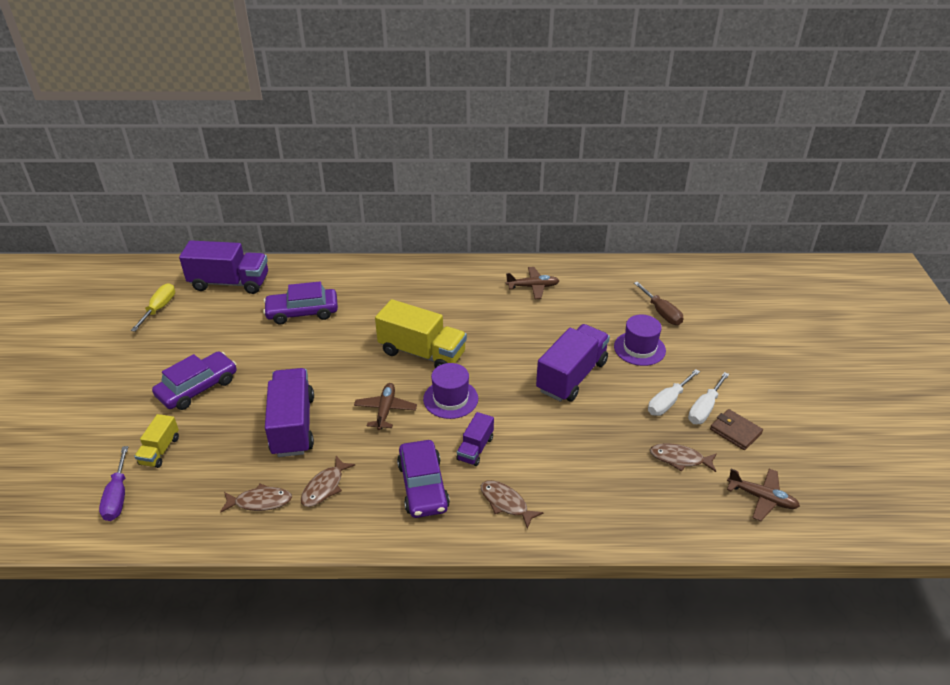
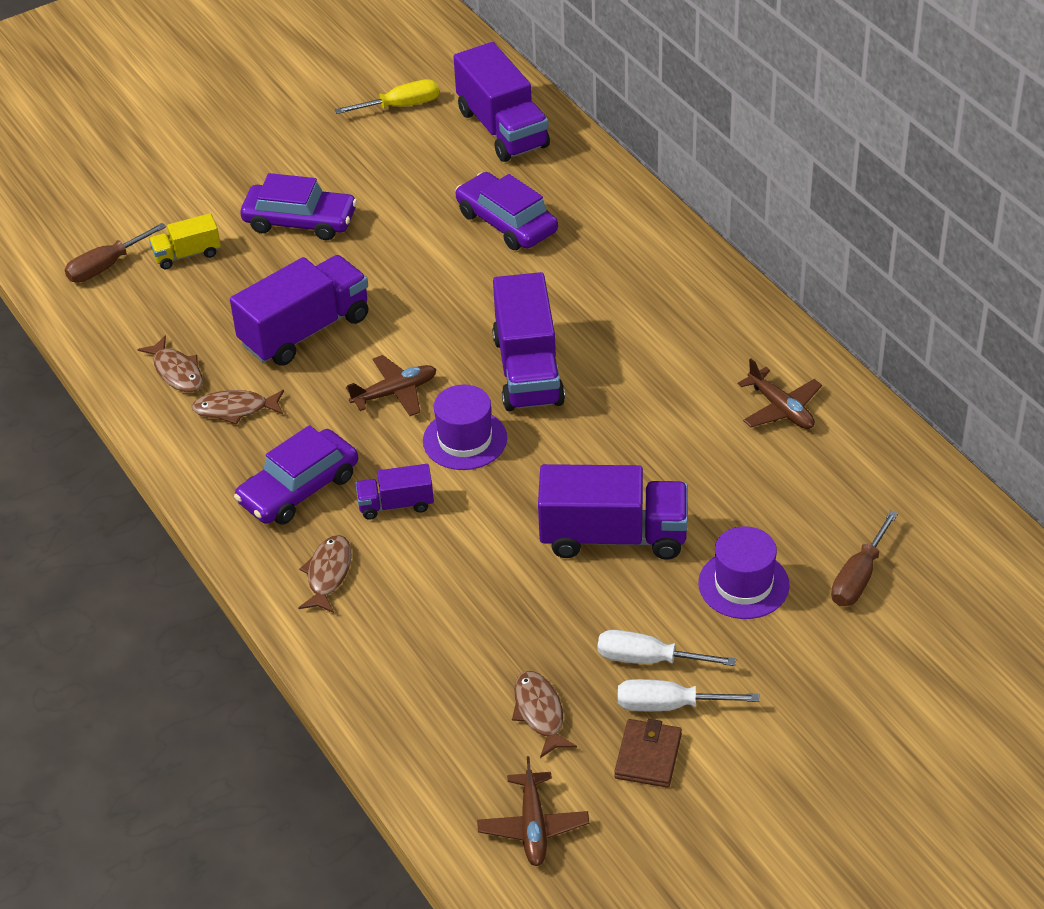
camera: 60 degrees right, 5 degrees up
(117, 496) = (106, 266): purple screwdriver -> brown screwdriver
(422, 353) = (528, 370): yellow truck -> purple truck

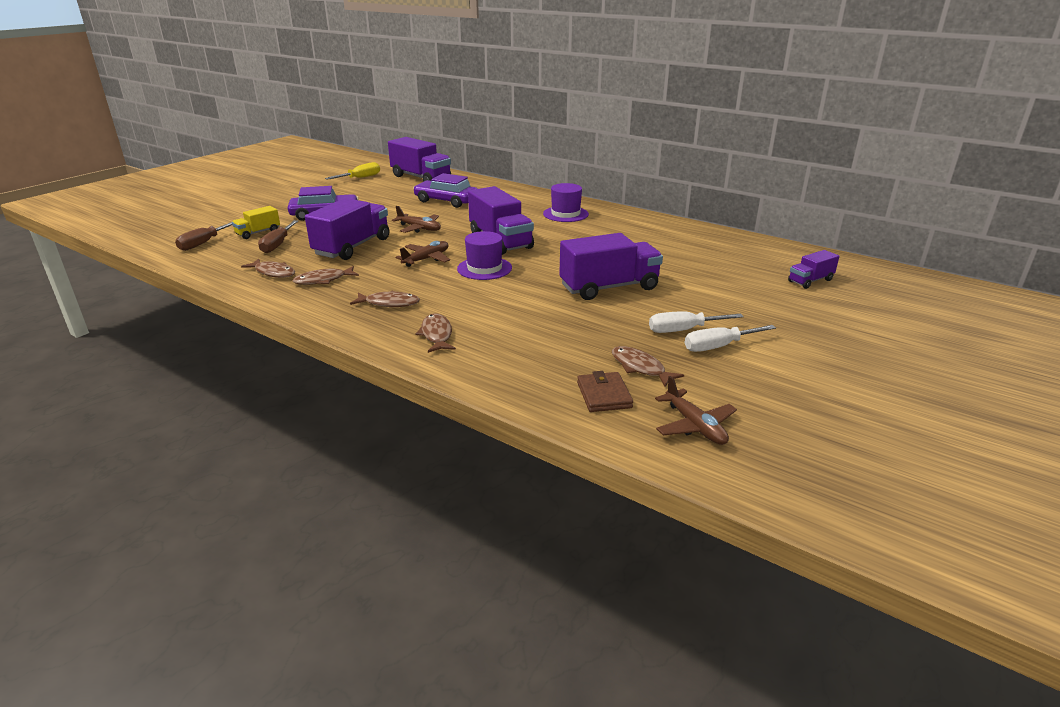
camera: 25 degrees left, 15 degrees down
(298, 488) = (389, 303): purple car -> brown fish
(396, 504) = (461, 298): purple truck -> purple truck (810, 281)
(648, 756) = (732, 372): brown wallet -> brown wallet (604, 395)
(743, 584) = (703, 291): purple hat -> purple hat (565, 214)
(781, 409) = (651, 233): brown plane -> brown plane (419, 228)
(858, 577) = (761, 278): brown screwdriver -> brown screwdriver (277, 245)

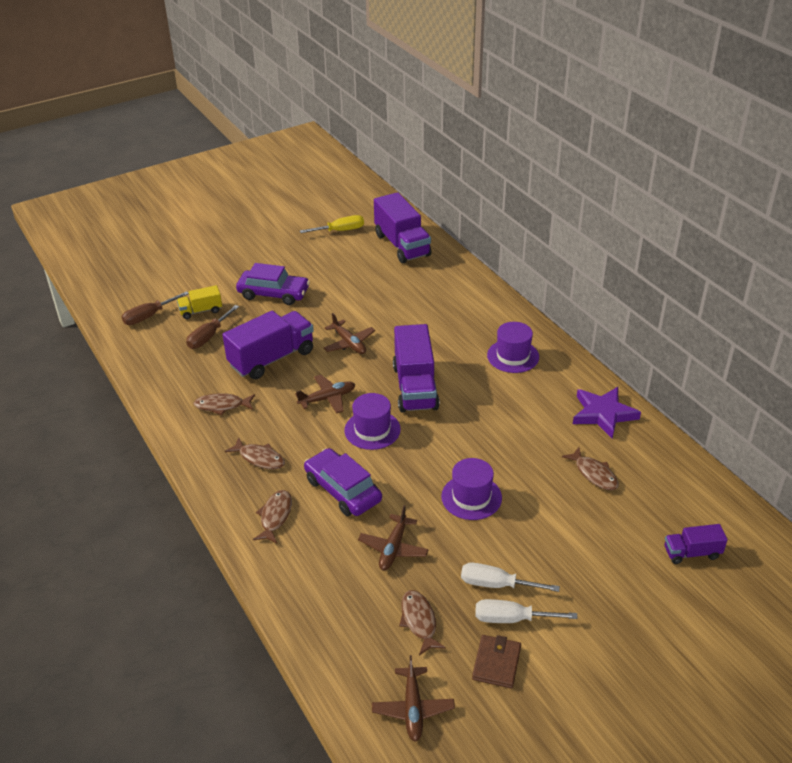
camera: 25 degrees right, 10 degrees up
(273, 272) = (186, 381): brown fish -> brown fish (594, 474)
(446, 201) = (403, 298): purple car -> purple car (343, 490)
(570, 329) = (393, 548): none -> brown plane
(604, 395) = (364, 644): brown wallet -> brown wallet (496, 663)
(609, 287) = (471, 497): purple truck -> purple hat
(665, 229) = (603, 414): none -> purple star

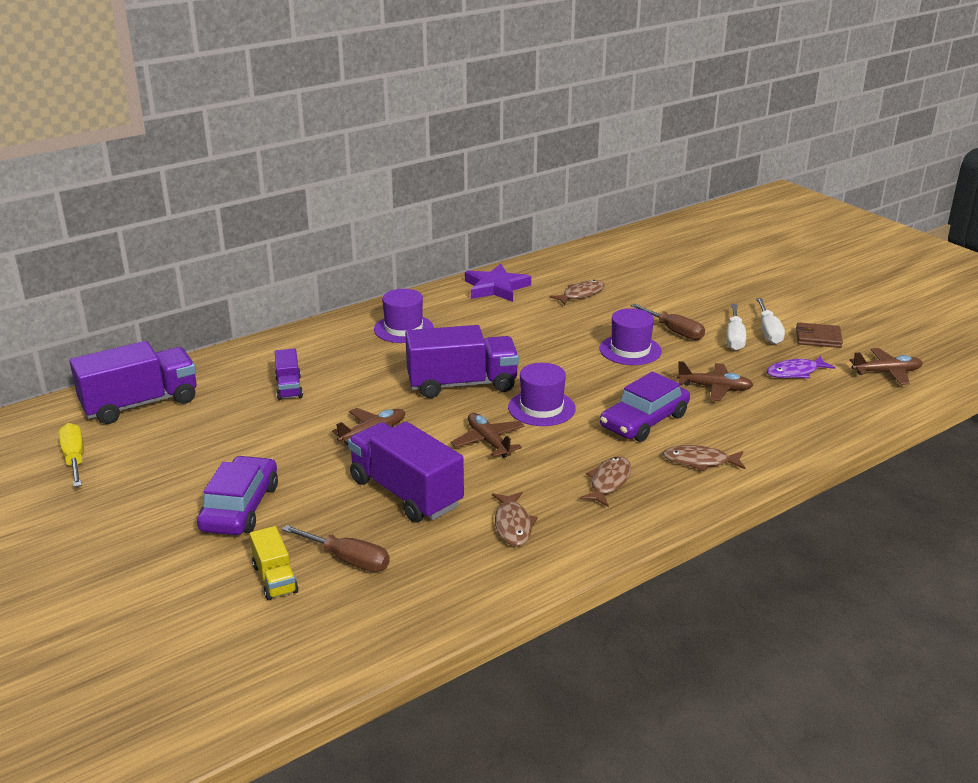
camera: 95 degrees left, 10 degrees down
(149, 316) = (281, 639): brown screwdriver -> brown screwdriver (674, 331)
(419, 621) = (795, 372): brown fish -> purple fish
(692, 553) = (661, 262): purple truck -> purple truck (289, 387)

